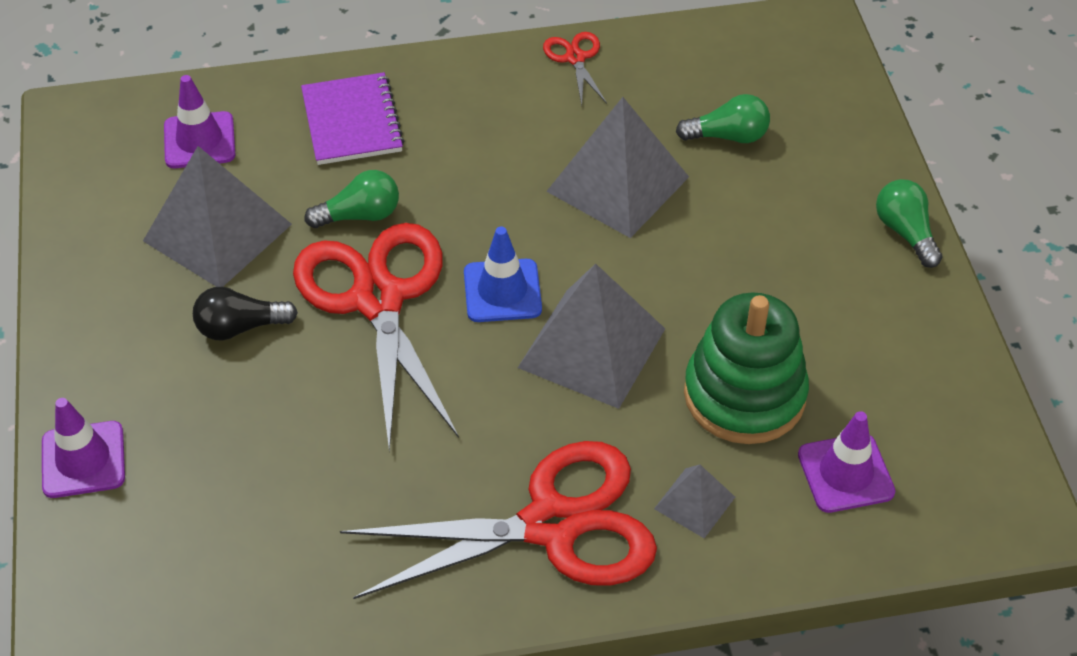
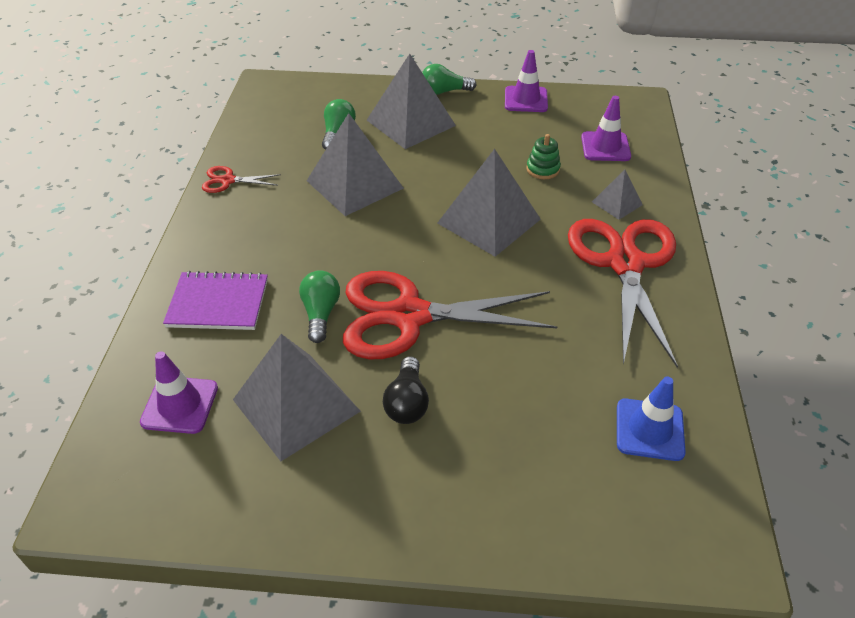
camera: 75 degrees left, 5 degrees down
(83, 460) = (519, 532): purple traffic cone -> purple traffic cone (526, 99)
(502, 291) = (426, 252): blue traffic cone -> blue traffic cone (649, 429)
(744, 395) = (543, 169): green stacking toy -> green stacking toy, size x0.45
(796, 210) = (411, 122): none -> grey pyramid

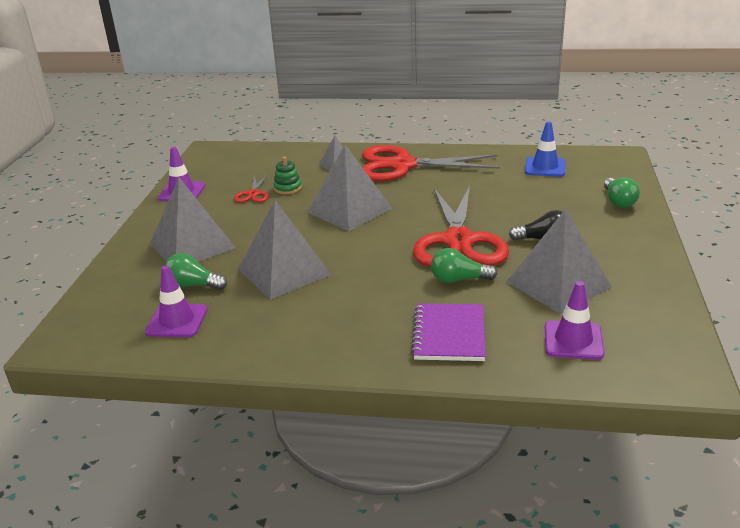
camera: 85 degrees left, 15 degrees down
(228, 180) = (255, 350): red scissors -> red scissors (253, 194)
(444, 91) = (145, 229): green light bulb -> green light bulb (618, 201)
(605, 147) = (266, 165): purple traffic cone -> purple traffic cone (177, 321)

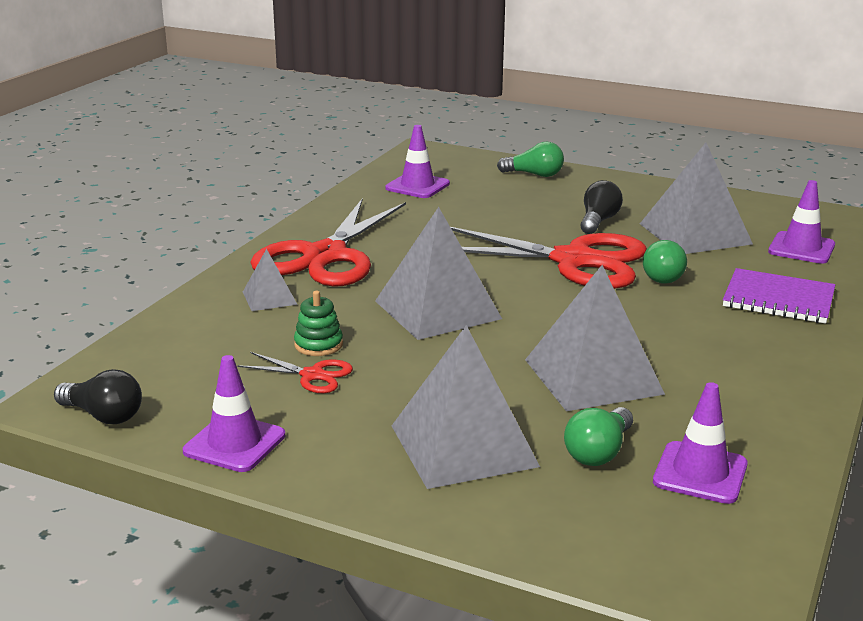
camera: 75 degrees left, 5 degrees down
(199, 161) = (103, 415): none -> black light bulb
(545, 167) = (417, 186): blue traffic cone -> purple traffic cone

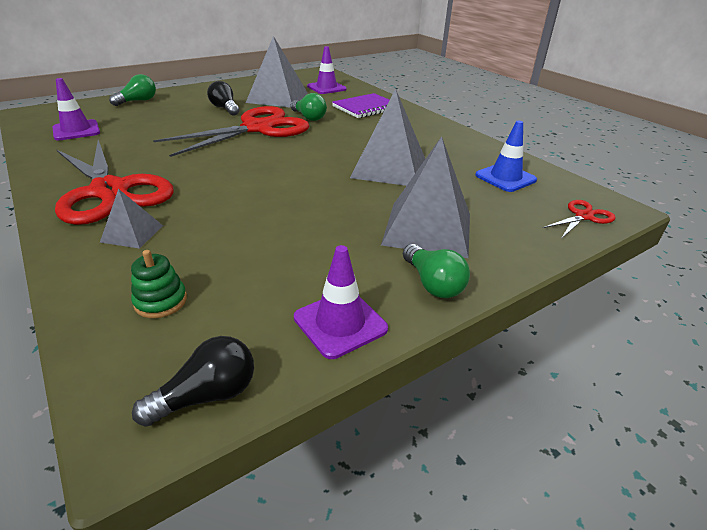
camera: 60 degrees left, 10 degrees up
(312, 375) = (278, 253): red scissors -> red scissors (583, 216)
(318, 345) = (237, 236): green stacking toy -> green stacking toy (161, 301)
(437, 309) = (253, 181): grey pyramid -> none
(599, 452) = (467, 193): green light bulb -> green light bulb (432, 283)
(700, 473) = (505, 178): purple traffic cone -> blue traffic cone

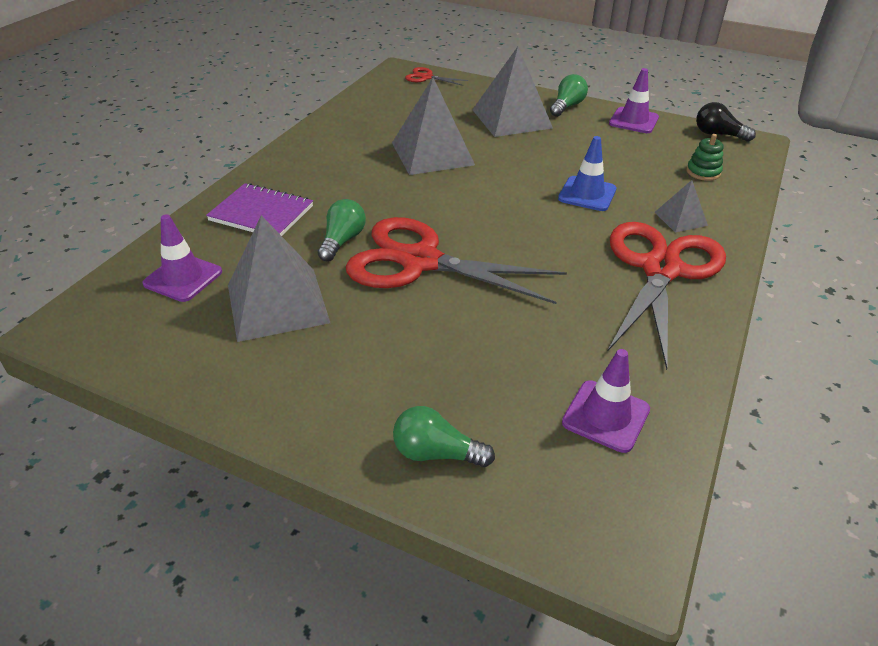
camera: 120 degrees left, 5 degrees up
(225, 108) = (376, 327): black light bulb -> none
(505, 178) = (392, 106): blue traffic cone -> blue traffic cone (587, 194)

